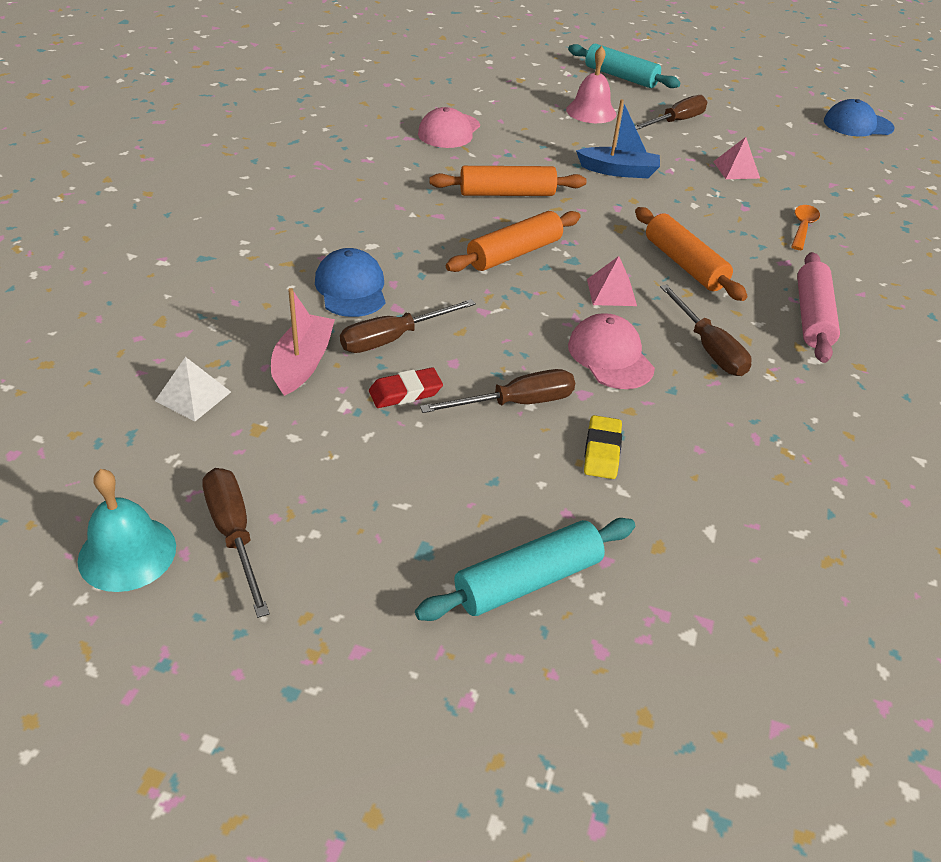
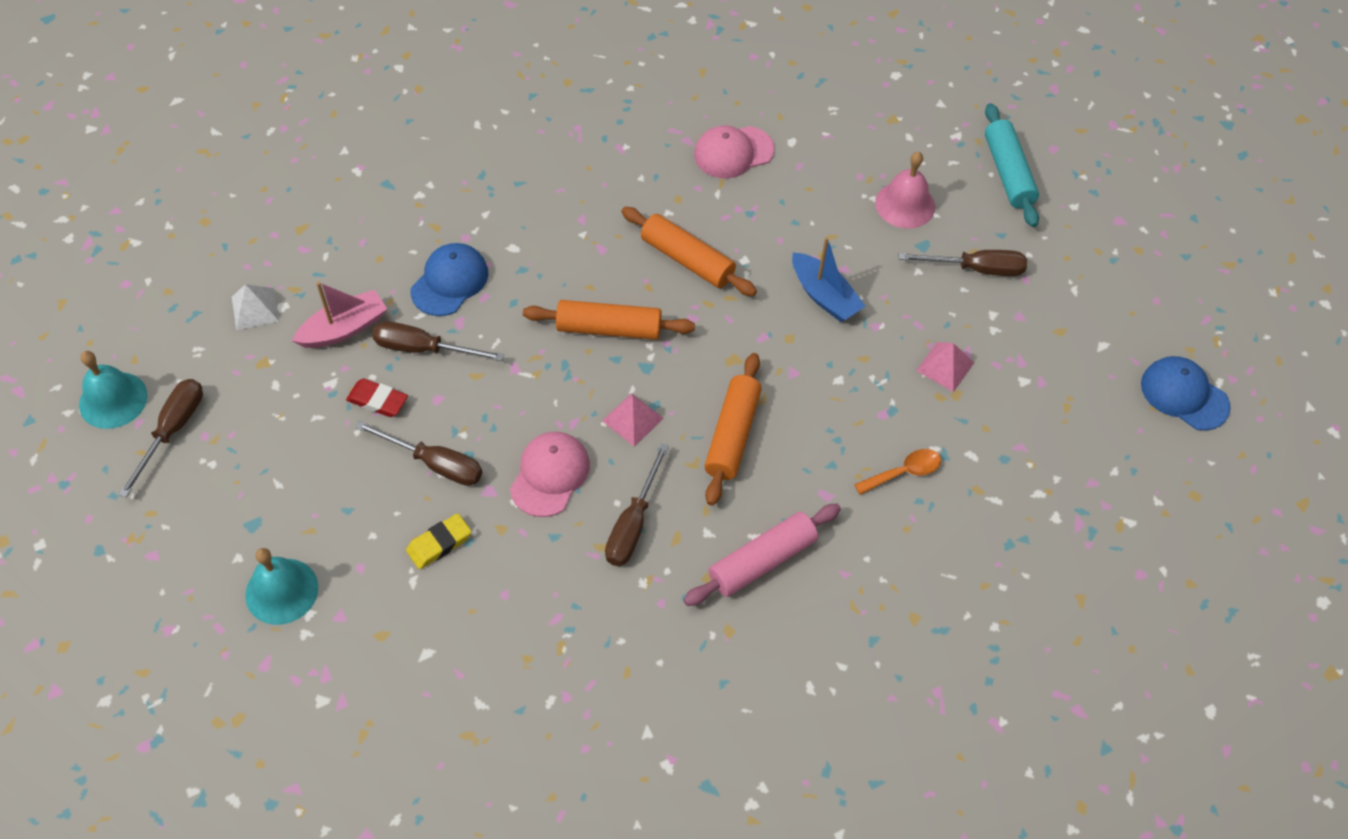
camera: 45 degrees right, 15 degrees up
(528, 581) = (281, 591): turquoise rolling pin -> turquoise bell

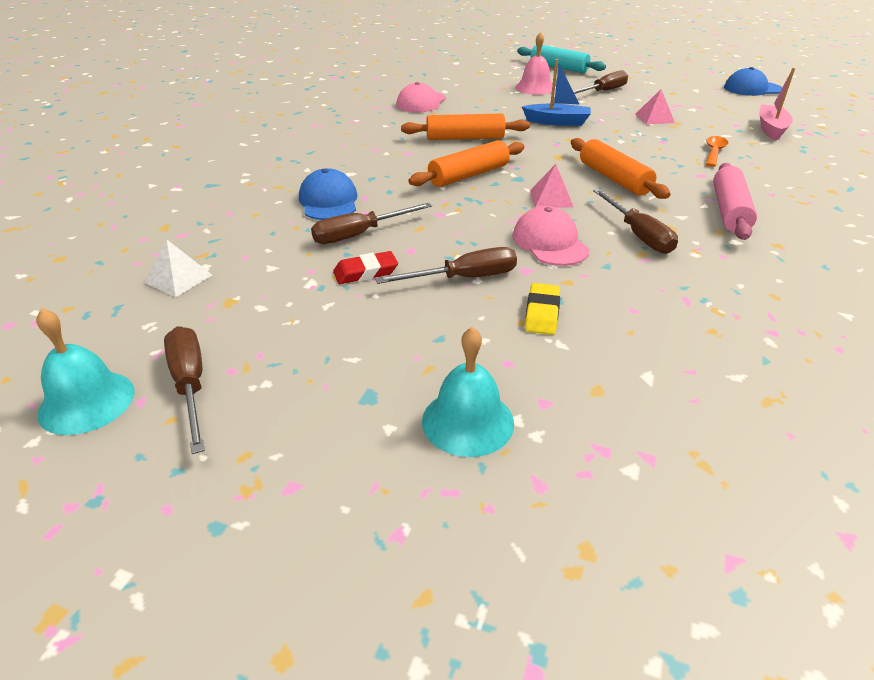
camera: 40 degrees left, 20 degrees down
(344, 328) = (279, 253): pink boat -> pink boat (771, 129)

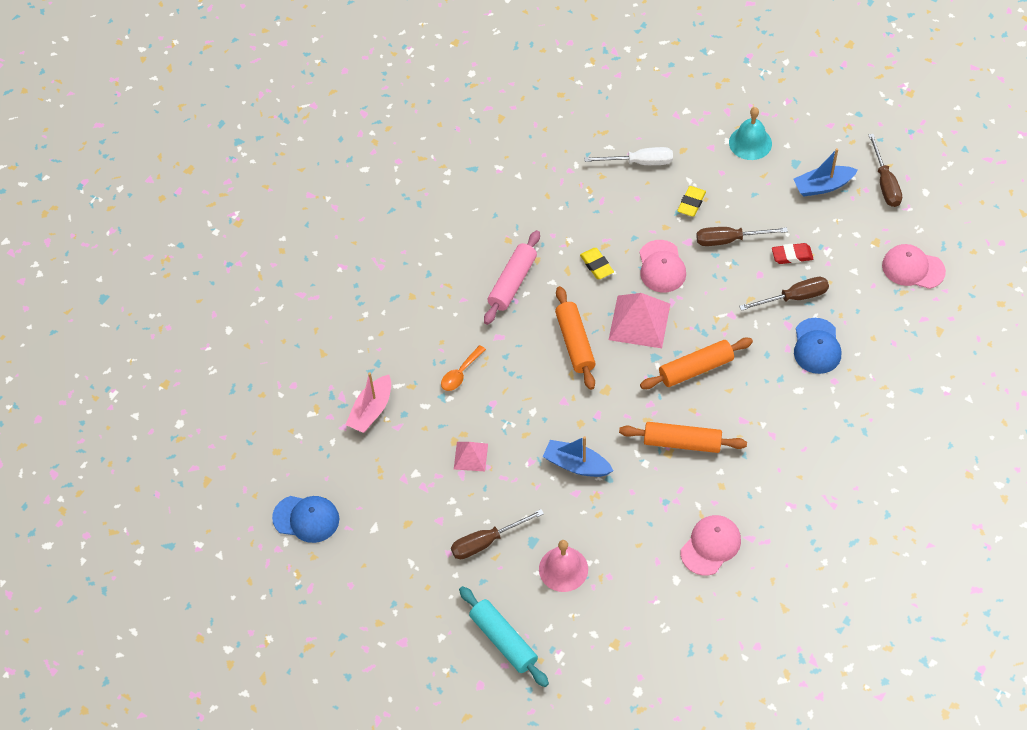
camera: 165 degrees left, 20 degrees up
(87, 402) = (933, 181): turquoise bell -> none
(178, 278) = (913, 268): white pyramid -> pink cap
(314, 365) = (822, 186): none -> blue boat
(551, 198) = (639, 321): pink pyramid -> pink pyramid, size x1.78
(638, 235) = (596, 265): brown screwdriver -> yellow eraser
(664, 358) = (639, 162): none -> white screwdriver

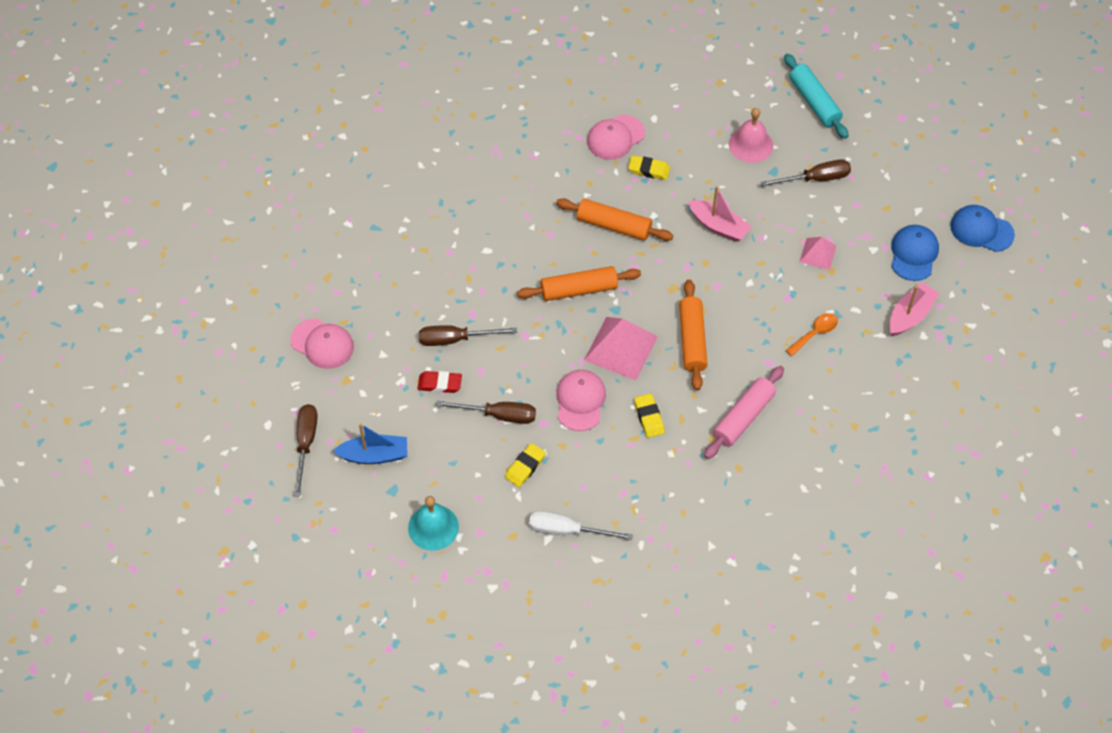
camera: 170 degrees left, 0 degrees up
(576, 465) = (718, 226): blue boat -> pink boat
(664, 514) = (649, 170): none -> yellow eraser
(817, 346) = (452, 287): blue cap -> blue cap (913, 254)

